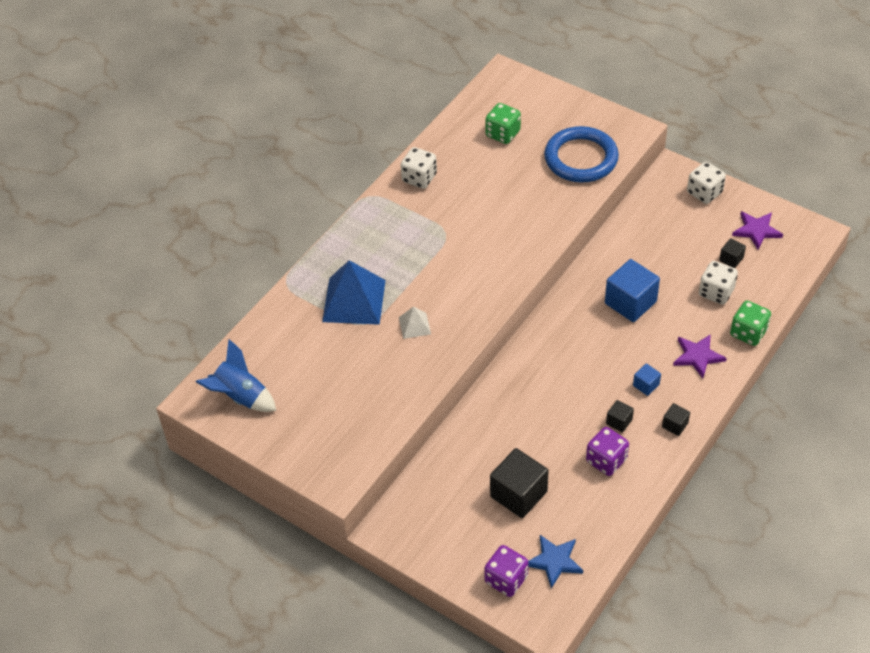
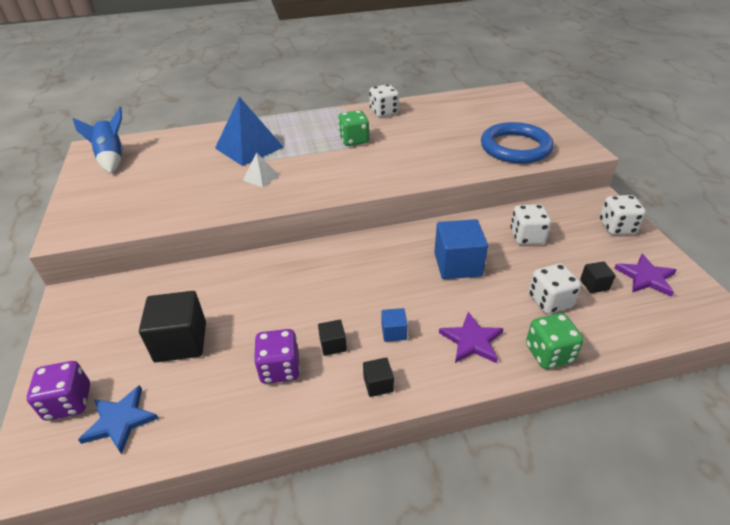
camera: 40 degrees right, 10 degrees down
(503, 134) = (472, 114): green dice -> green dice (354, 140)
(652, 243) = (527, 237): none -> white dice

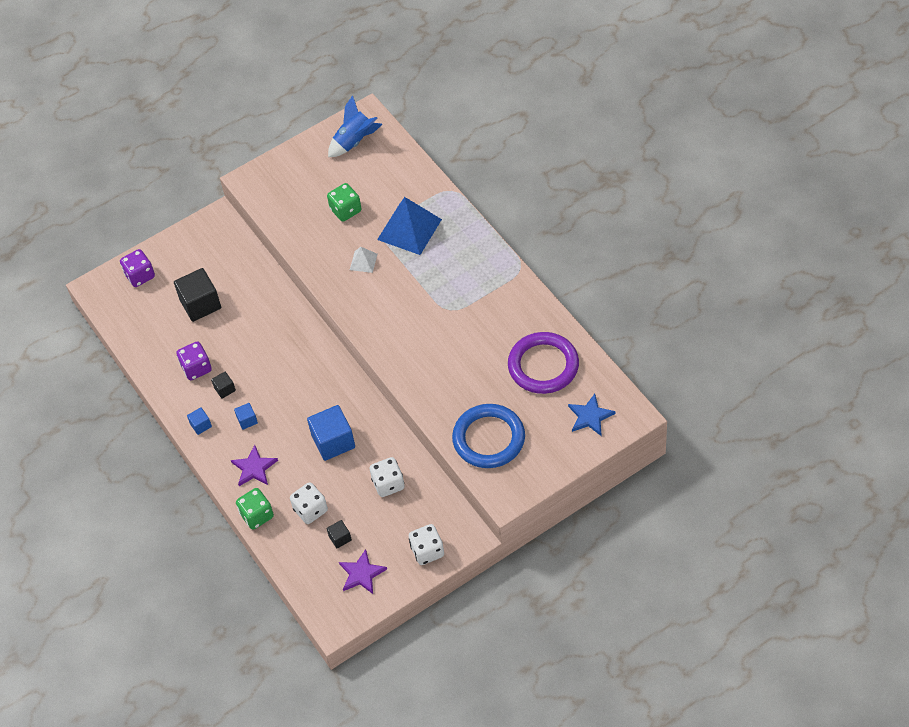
camera: 75 degrees right, 15 degrees up
(120, 421) = (136, 308): blue star -> blue star (590, 416)
(354, 140) = (453, 304): green dice -> green dice (345, 210)
(378, 384) = (201, 425): black cube -> blue cube
(384, 112) = (524, 309): white dice -> none
(447, 113) = (543, 366): none -> purple ring

